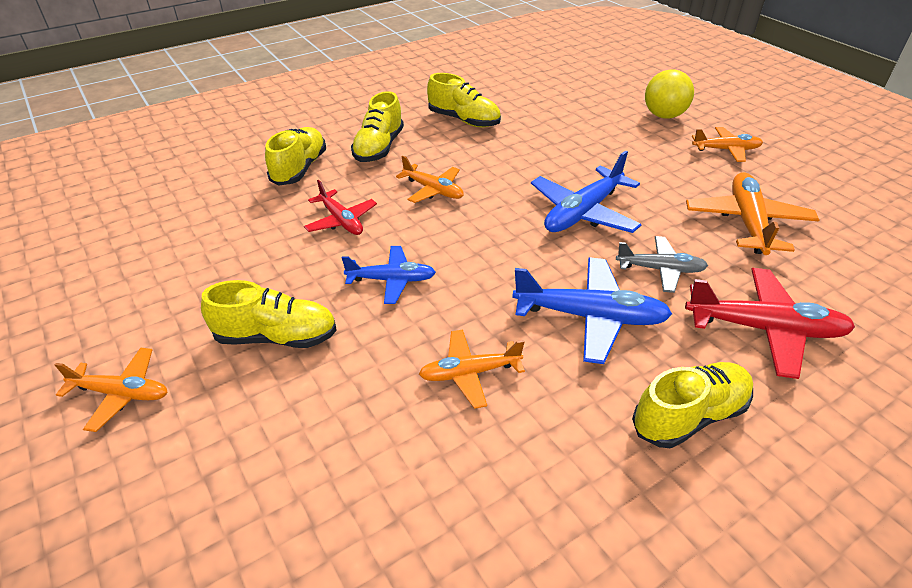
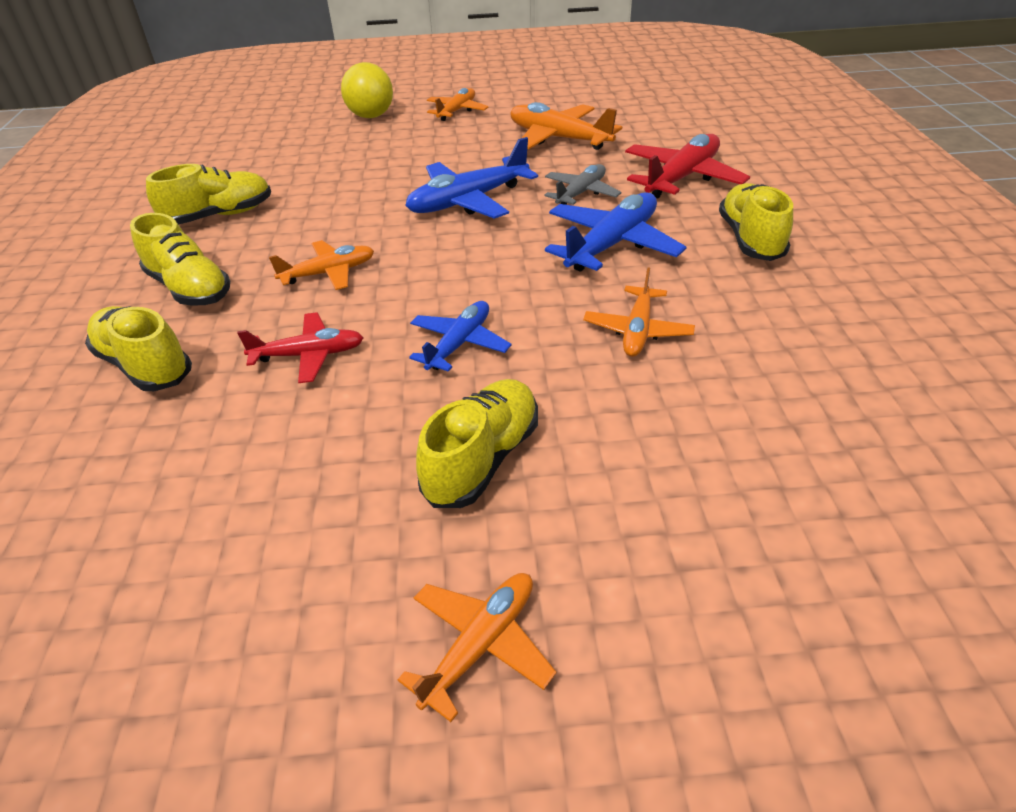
camera: 60 degrees left, 0 degrees up
(583, 212) = (468, 201): blue plane -> blue plane turned 75 degrees clockwise

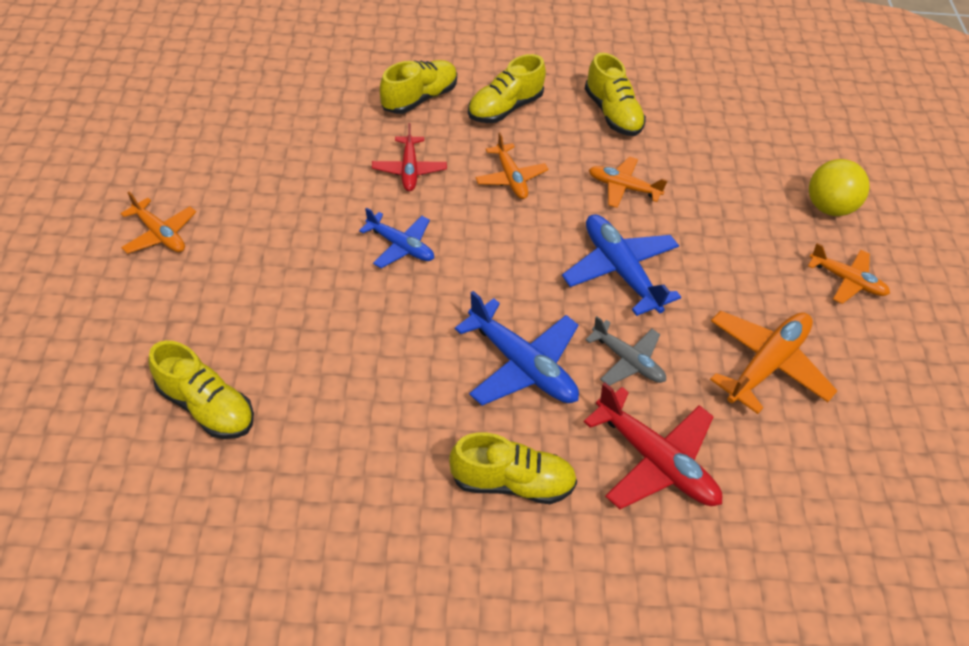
camera: 90 degrees right, 10 degrees up
(482, 459) = (282, 247): yellow shoe -> yellow shoe (206, 406)
(637, 331) = (387, 354): orange plane -> orange plane (623, 187)

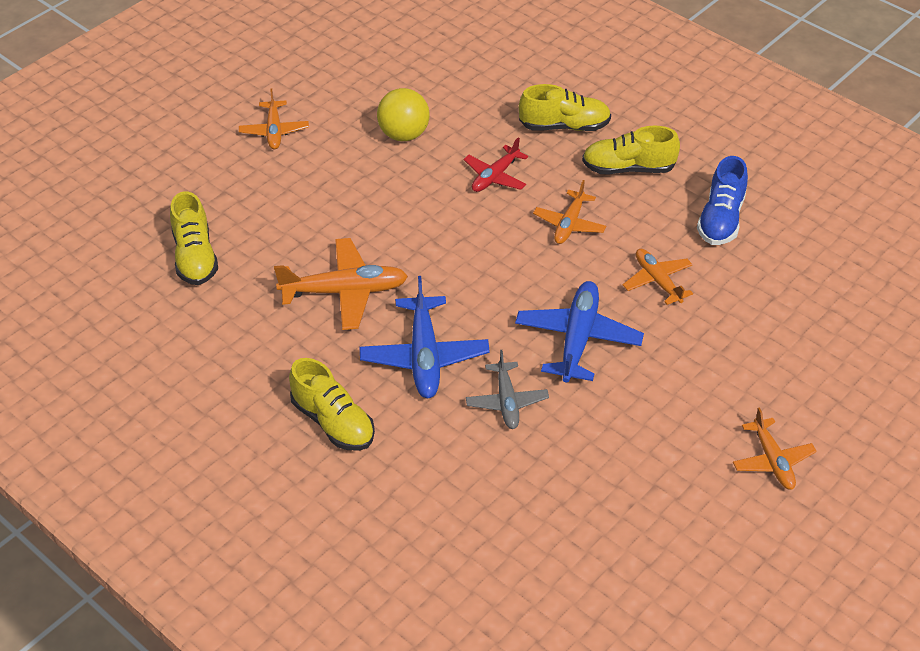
camera: 45 degrees right, 5 degrees down
(401, 246) = (428, 227): blue plane -> none
(612, 114) = (721, 219): yellow shoe -> blue shoe
(655, 461) = (447, 476): red plane -> none
(766, 364) = (616, 473): orange plane -> orange plane (345, 291)
(828, 207) = (834, 398): yellow ball -> yellow ball (403, 134)

